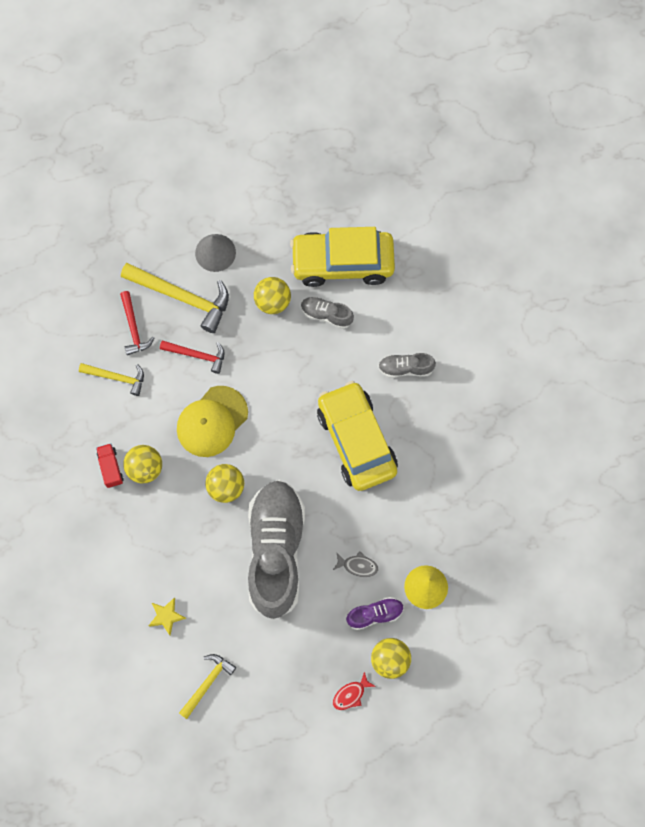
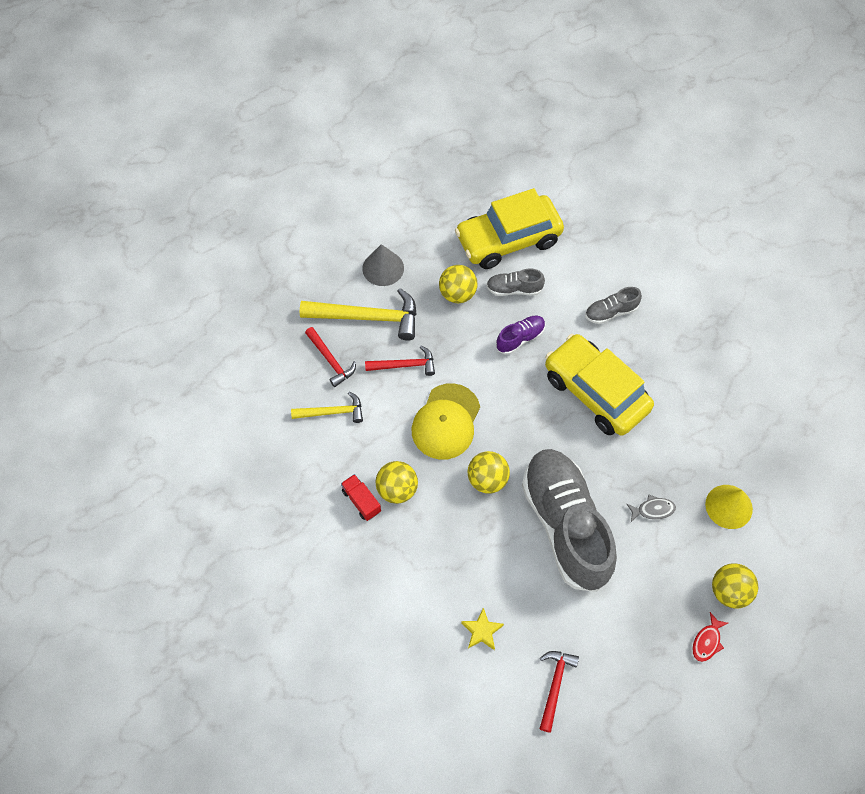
camera: 20 degrees left, 10 degrees down
(207, 683) = (555, 685): yellow hammer -> red hammer
(375, 614) = (692, 551): purple shoe -> purple shoe (520, 338)

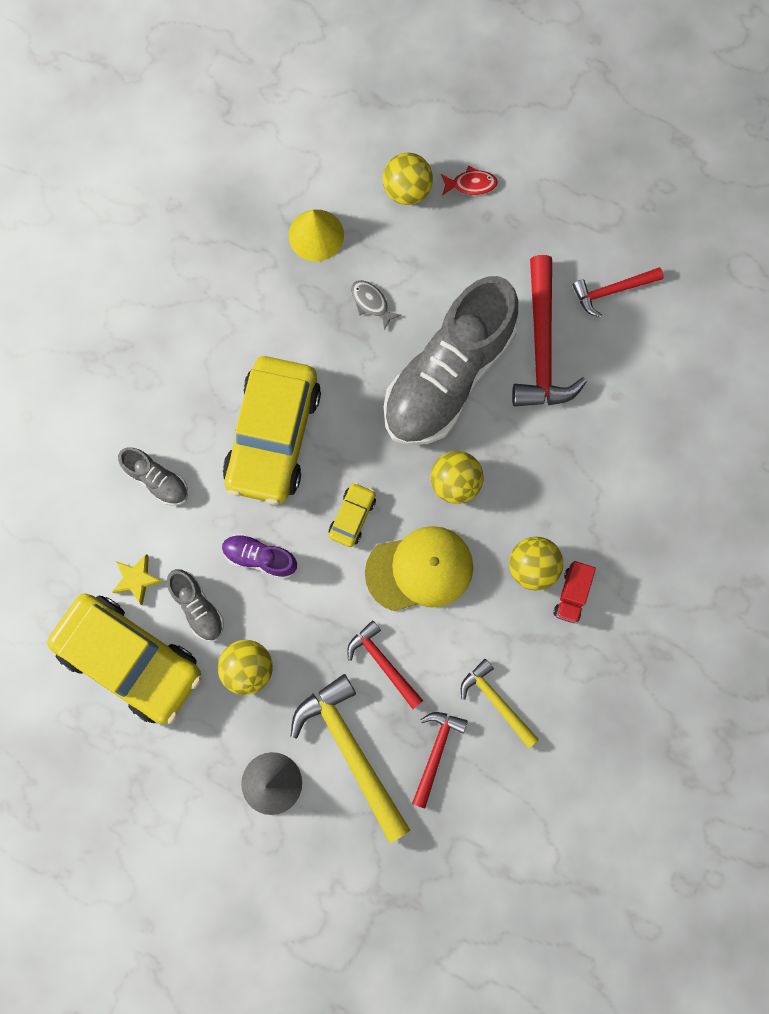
camera: 125 degrees left, 15 degrees up
(482, 631) = (612, 387): yellow star -> yellow star (137, 579)
(509, 404) = (352, 516): none -> yellow car
(545, 603) = (541, 346): none -> red hammer

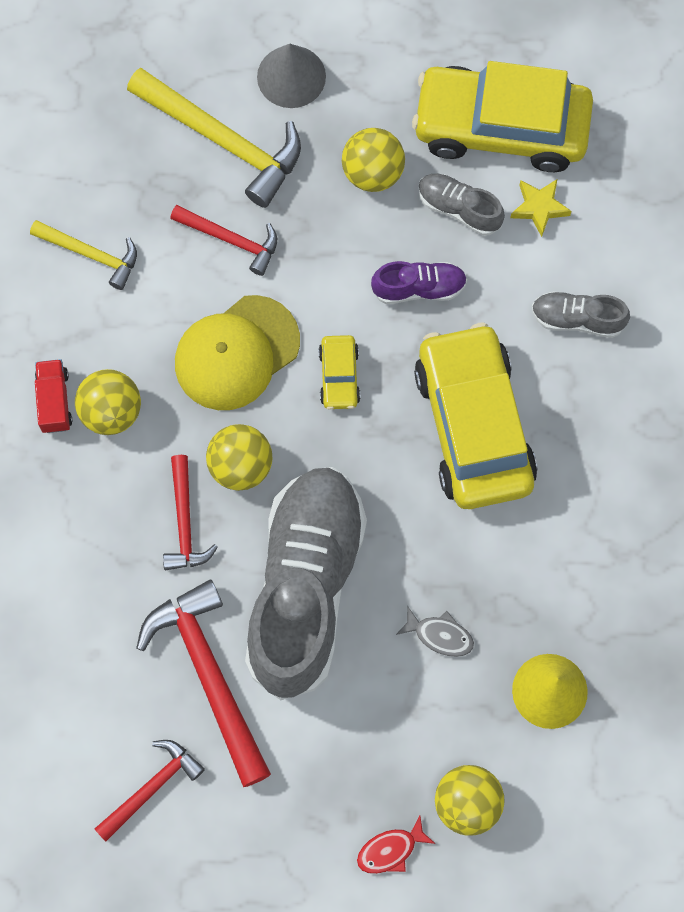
camera: 155 degrees right, 5 degrees down
(436, 752) = (134, 178): red hammer -> red hammer (184, 522)

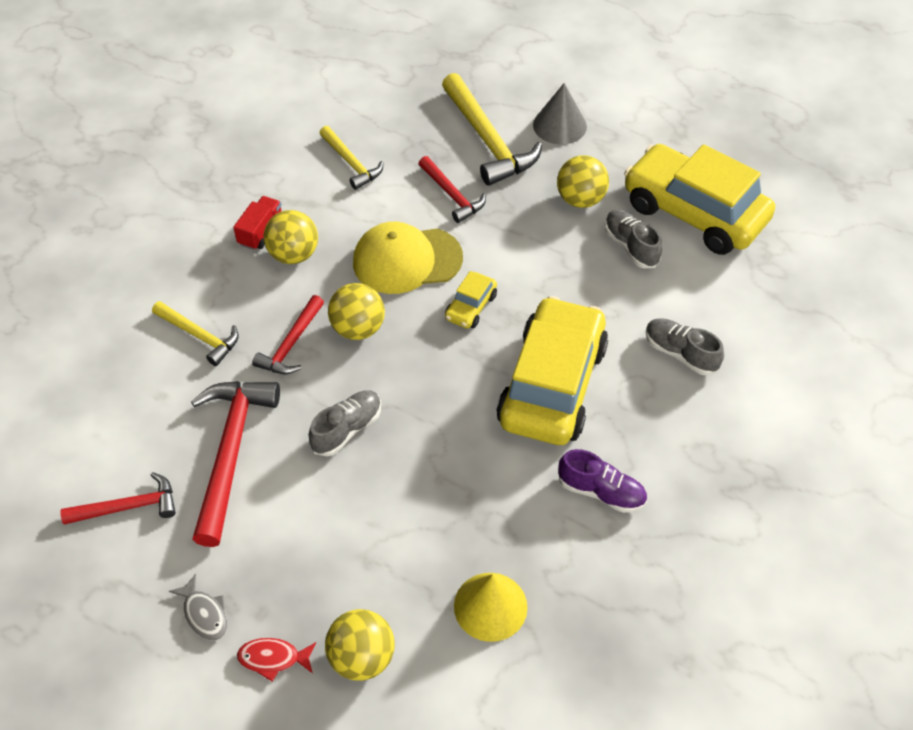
camera: 30 degrees right, 20 degrees down
(83, 565) = (200, 336): none -> yellow hammer
(305, 587) = (347, 429): grey shoe -> grey shoe, size x0.42
(419, 288) = (568, 280): purple shoe -> purple shoe (601, 492)
(440, 635) = (427, 516): grey fish -> grey fish (204, 613)
(539, 208) = (693, 271): yellow star -> none

